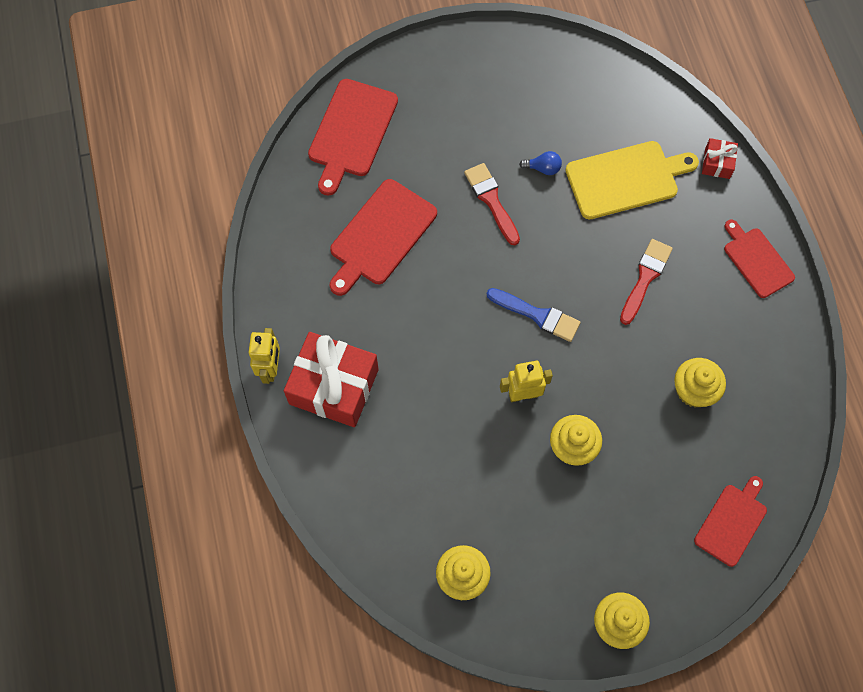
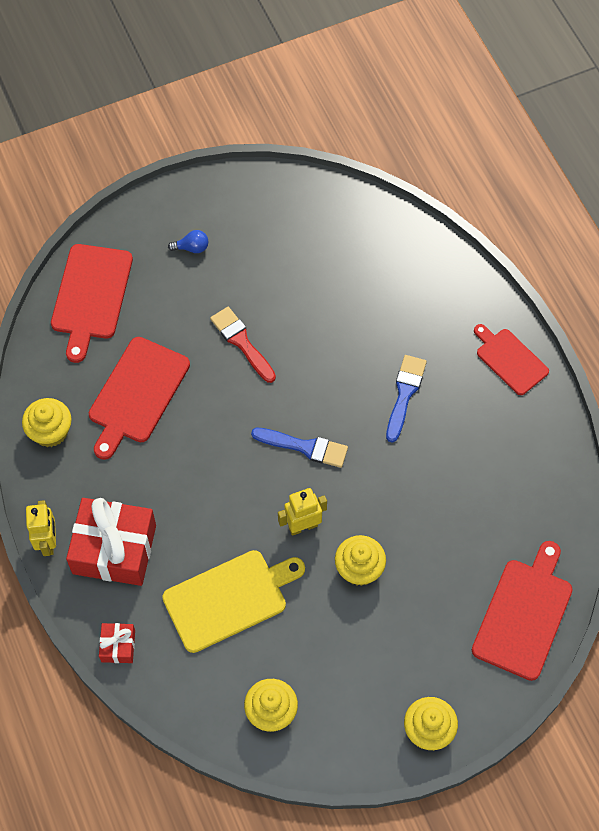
camera: 10 degrees left, 5 degrees down
(543, 168) = (287, 303): blue light bulb -> blue light bulb (192, 248)
(626, 179) = (371, 300): yellow cutting board -> yellow cutting board (229, 598)
(645, 278) = (404, 394): red brush -> blue brush
(694, 390) = (468, 495): yellow cupcake -> yellow cupcake (50, 431)
(717, 163) = (457, 271): red gift -> red gift (118, 646)
(732, 522) = (524, 614): red cutting board -> red cutting board, size x1.55

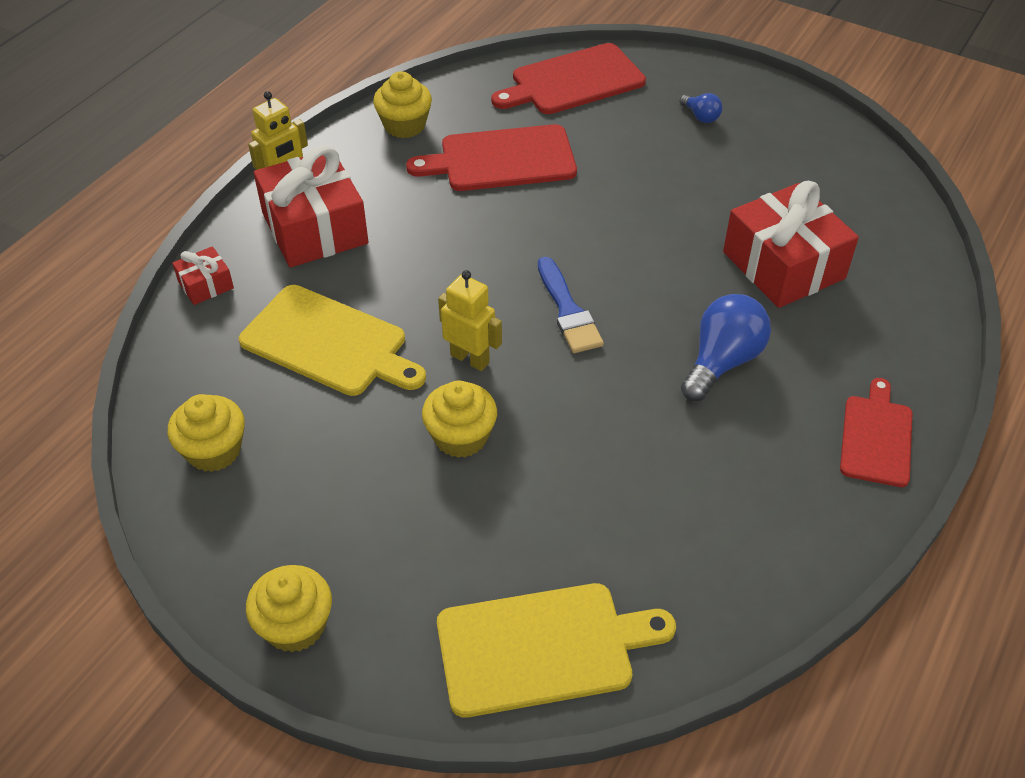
camera: 55 degrees right, 15 degrees down
(242, 342) = (638, 201): red brush -> none
(357, 305) = (783, 265): none -> red gift
(404, 394) = (722, 361): blue brush -> blue light bulb
(524, 614) = (542, 647): red cutting board -> yellow cutting board

